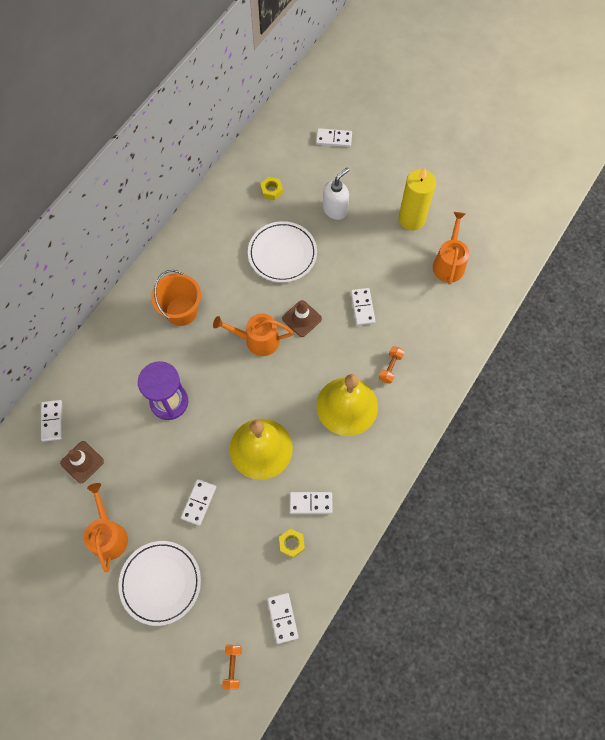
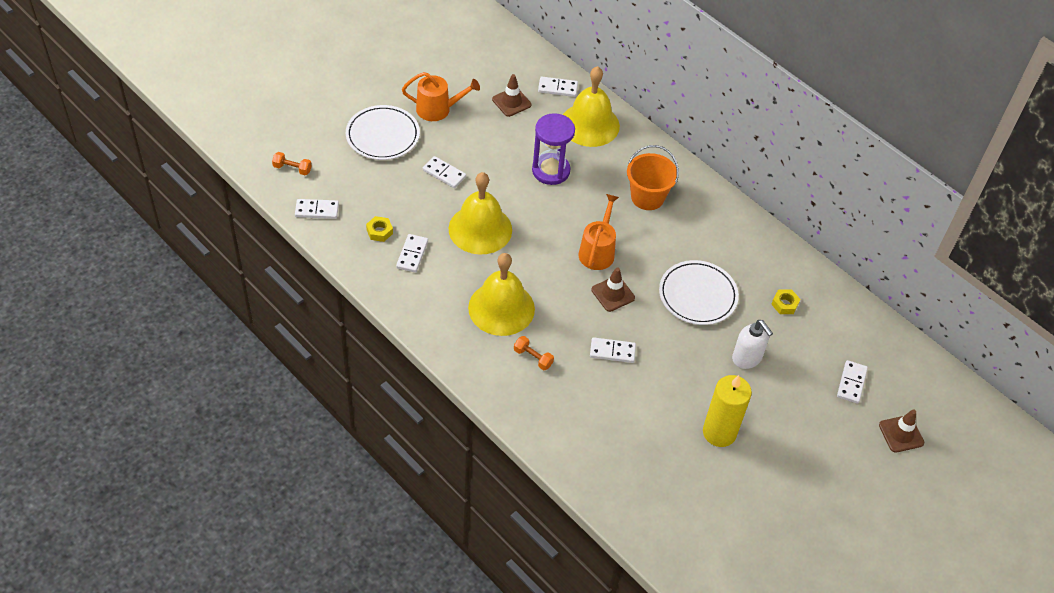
camera: 100 degrees right, 15 degrees down
(98, 379) = (590, 124): none -> yellow bell
(368, 105) = (901, 434): none -> brown traffic cone
(449, 264) = (648, 453): orange watering can -> none

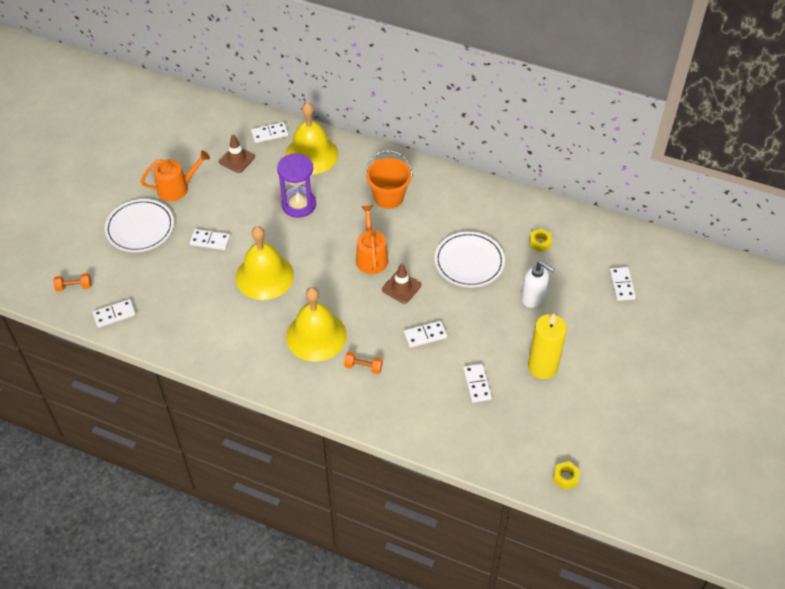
camera: 20 degrees left, 0 degrees up
(379, 231) = (179, 311): yellow nut -> yellow nut (565, 477)
(412, 254) = (217, 320): white domino -> white domino (477, 384)
(901, 434) = (678, 310): brown traffic cone -> none

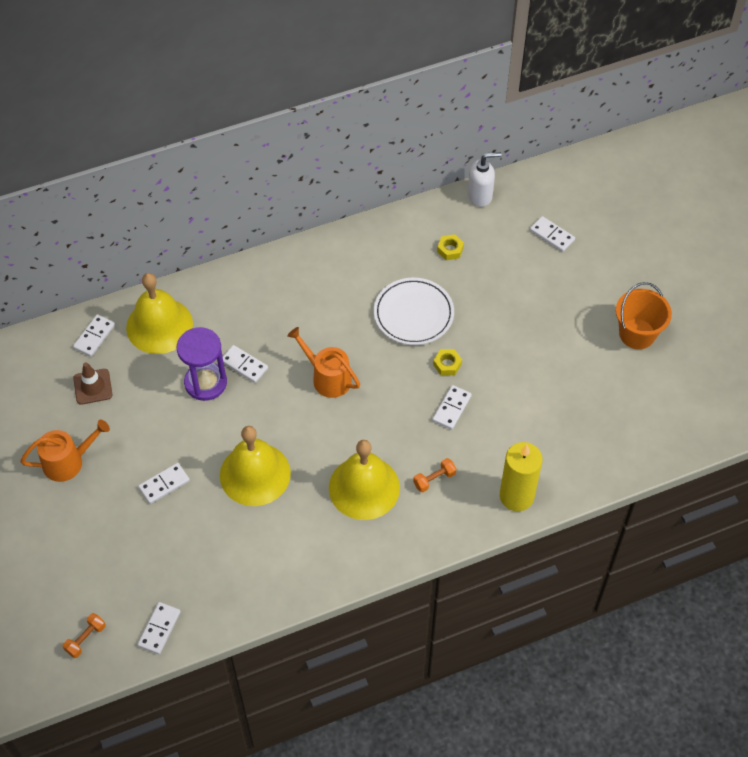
camera: 45 degrees left, 5 degrees up
(140, 228) = (80, 529): white plate -> none
(177, 188) = (68, 462): orange watering can -> orange watering can turned 45 degrees clockwise
(388, 197) = (278, 310): orange bucket -> orange bucket (637, 334)
(401, 287) = (384, 383): brown traffic cone -> none
(477, 384) = (537, 414): white domino -> white domino (244, 365)
(533, 298) = (498, 303): white soap dispenser -> white soap dispenser (480, 195)
(542, 367) = (569, 355): yellow candle -> yellow candle (516, 496)
(565, 477) = (682, 430): yellow nut -> yellow nut (447, 364)

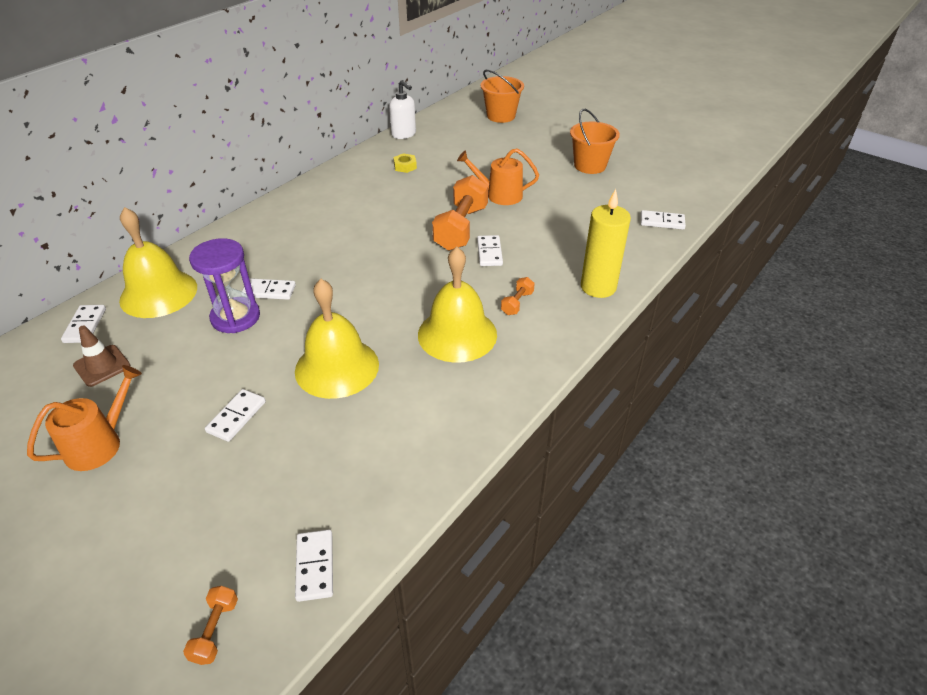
camera: 30 degrees left, 15 degrees down
(328, 378) = (360, 272): orange watering can -> orange watering can (500, 195)
(413, 314) = (405, 209): white plate -> none
(447, 364) = (461, 228): yellow nut -> orange dumbbell
(480, 195) = (404, 134): white soap dispenser -> white soap dispenser turned 90 degrees clockwise
(552, 235) = (477, 138): white domino -> white domino (662, 222)
(603, 208) = (501, 116): none -> orange bucket

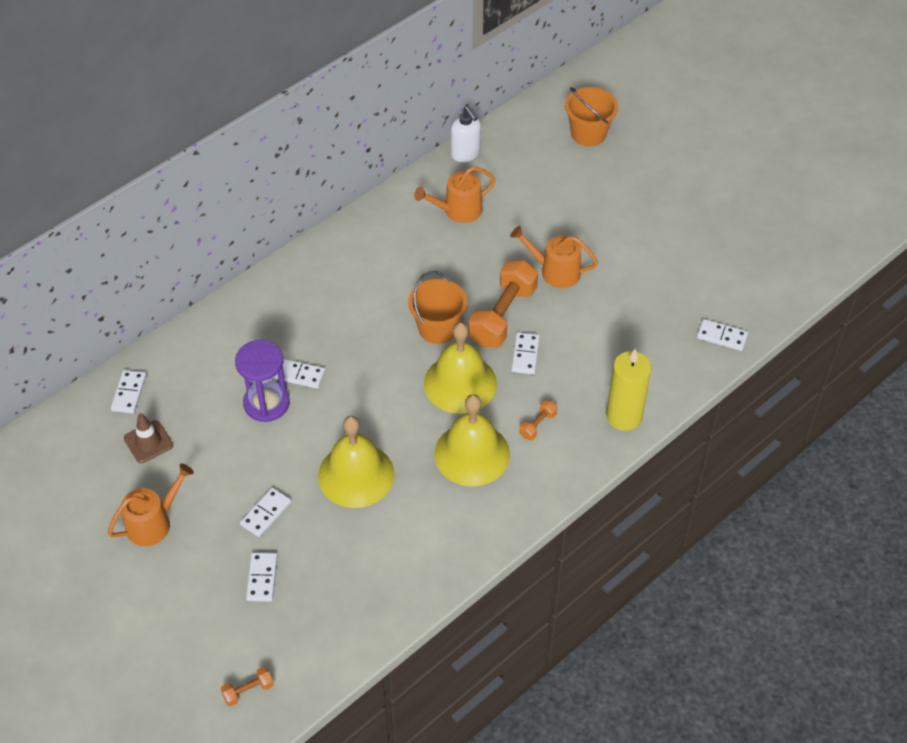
camera: 10 degrees right, 10 degrees up
(158, 293) = (194, 363): yellow bell -> yellow bell (460, 383)
(215, 631) = (248, 691): orange dumbbell -> orange dumbbell turned 45 degrees clockwise
(315, 566) = (322, 655): white domino -> white domino (262, 578)
(405, 166) = (458, 210): yellow nut -> orange watering can
(590, 165) = (670, 237): orange bucket -> orange bucket (438, 328)

